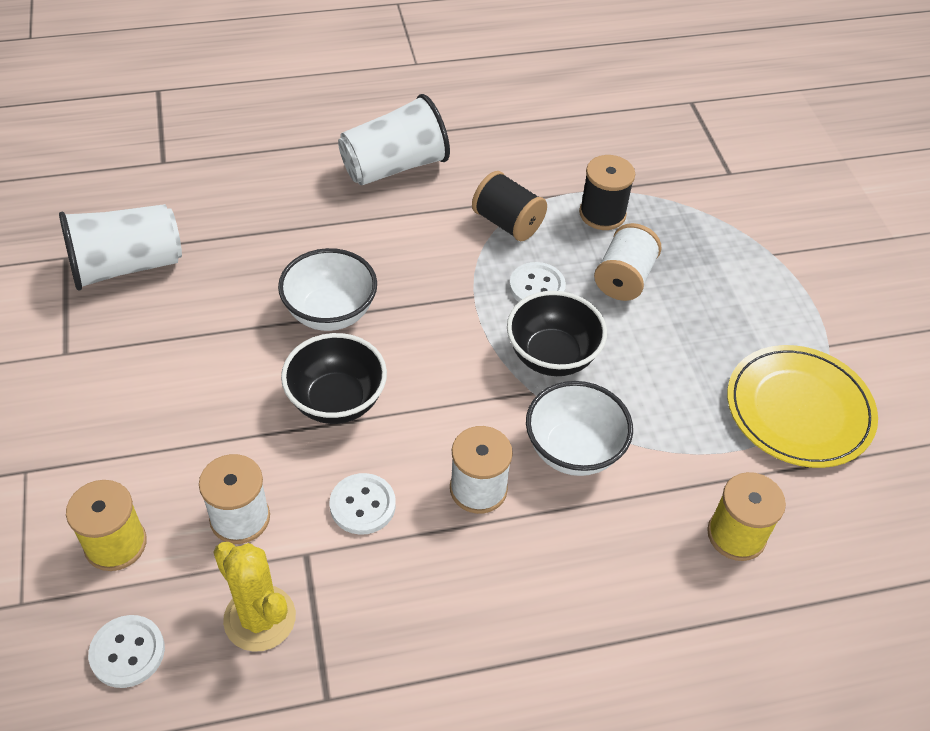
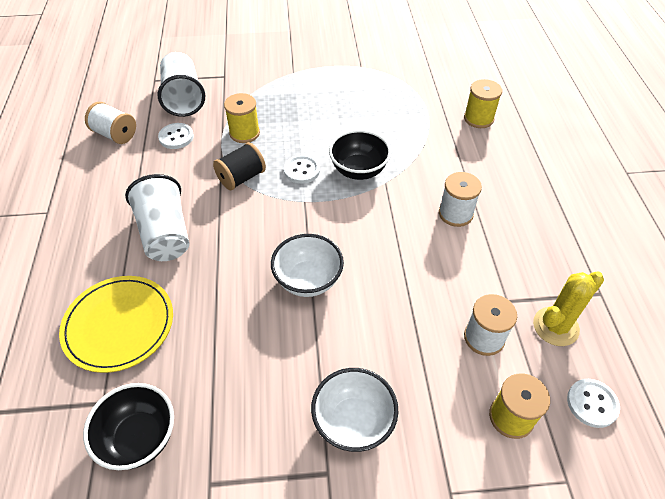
camera: 80 degrees left, 0 degrees up
(126, 266) = (232, 427): white cup -> white cup (183, 98)
(336, 401) = (388, 280): black bowl -> black bowl (139, 438)
(362, 505) = (470, 270): white button -> white button (176, 137)
(573, 450) = (428, 170): white bowl -> white bowl (353, 422)
(602, 214) = (244, 133): black spool -> yellow spool
(624, 278) = (301, 132): white spool -> white spool (115, 134)
(799, 409) = (402, 84): yellow plate -> yellow plate (119, 325)

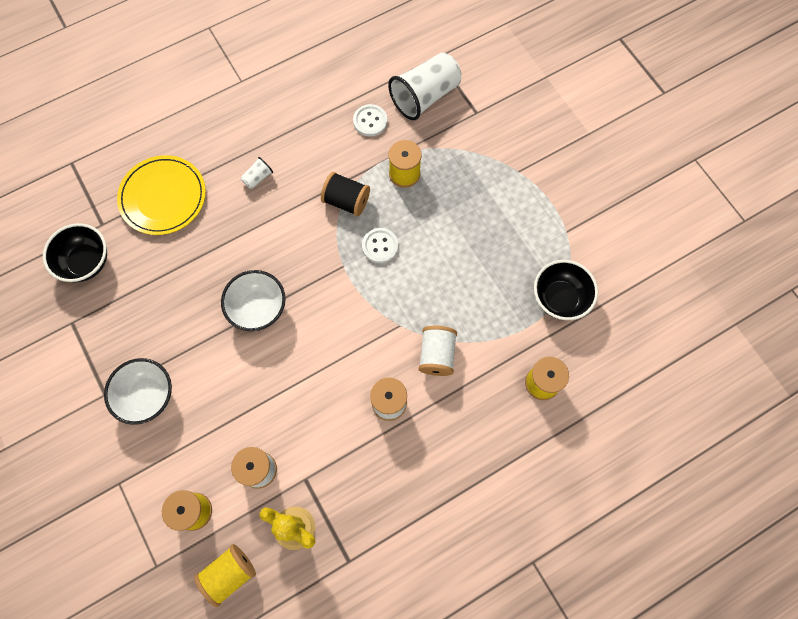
camera: 65 degrees right, 20 degrees up
(115, 134) = (349, 72): white spool -> white spool (437, 355)
(165, 234) = (258, 178): white cup -> white cup, size x0.43
(359, 170) = (404, 295): black bowl -> black bowl (559, 298)
(592, 403) = (229, 574): white button -> yellow spool

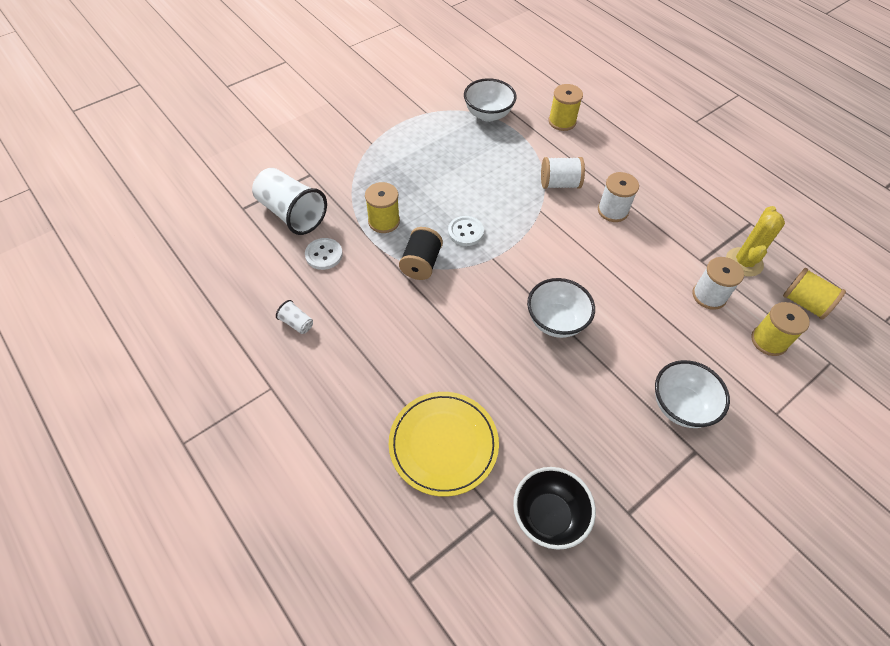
camera: 100 degrees left, 15 degrees down
(258, 178) = (404, 347): white cup -> white cup (296, 323)
(559, 298) = (488, 114): black bowl -> white bowl

